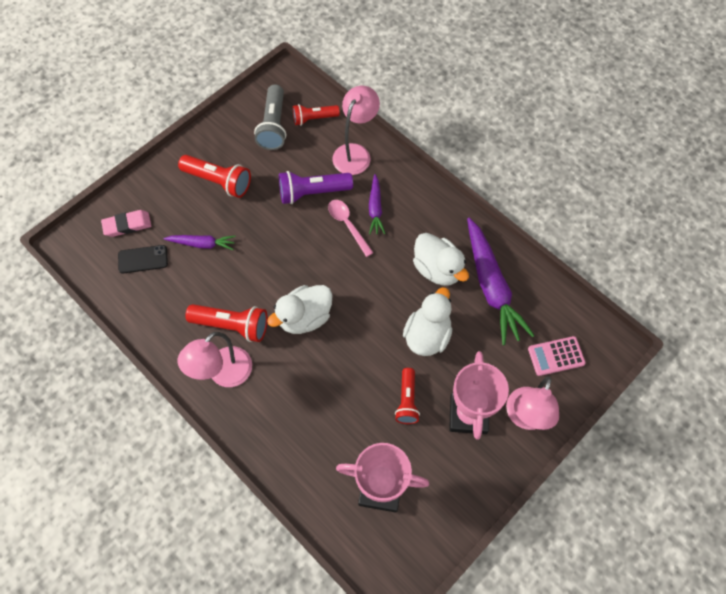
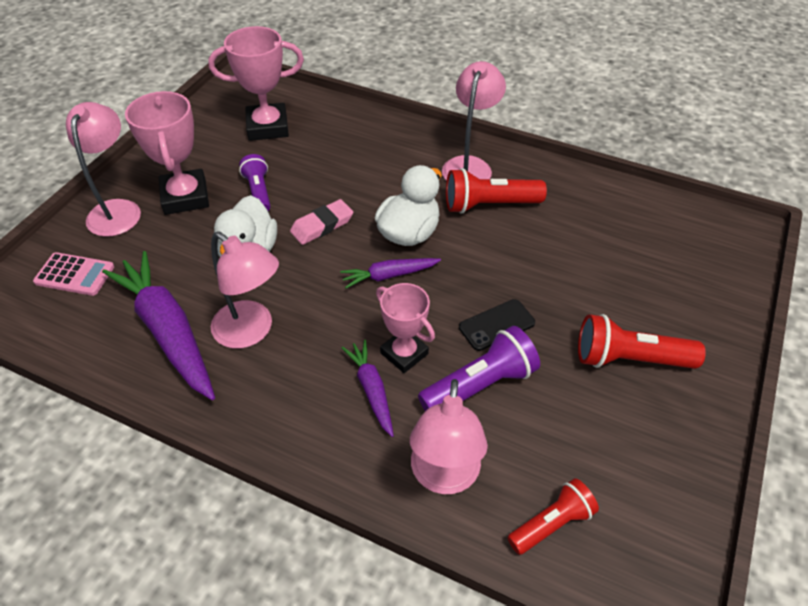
camera: 160 degrees right, 15 degrees down
(127, 225) = (698, 268): pink eraser -> pink eraser (322, 225)
(143, 259) = (643, 238): black phone -> black phone (496, 325)
(202, 244) = (587, 274): purple carrot -> purple carrot (389, 275)
(273, 126) = (613, 483): grey flashlight -> none
(347, 225) = (404, 353): pink spoon -> pink trophy
(407, 400) = (258, 192): red flashlight -> purple flashlight
(437, 269) = (251, 331): white duck -> pink lamp
(556, 356) = (75, 274): pink calculator -> pink calculator turned 45 degrees clockwise

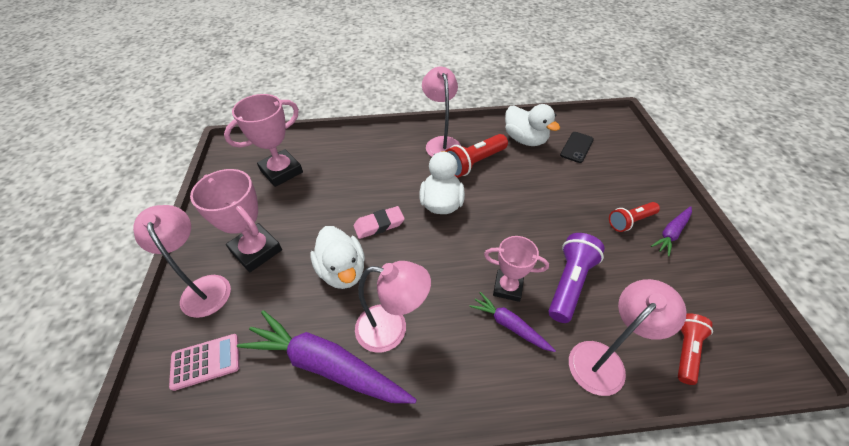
camera: 30 degrees left, 0 degrees up
(258, 192) = (312, 221): purple flashlight -> none
(322, 225) = (379, 225): pink eraser -> pink eraser turned 45 degrees clockwise
(389, 275) = (453, 238): purple carrot -> purple carrot (671, 233)
(444, 477) = (604, 359): pink lamp -> pink lamp turned 105 degrees counterclockwise
(496, 325) = (544, 238): black phone -> black phone (576, 147)
(582, 203) = (525, 139): none -> white duck
(629, 359) = (630, 221): red flashlight -> red flashlight, size x0.67

